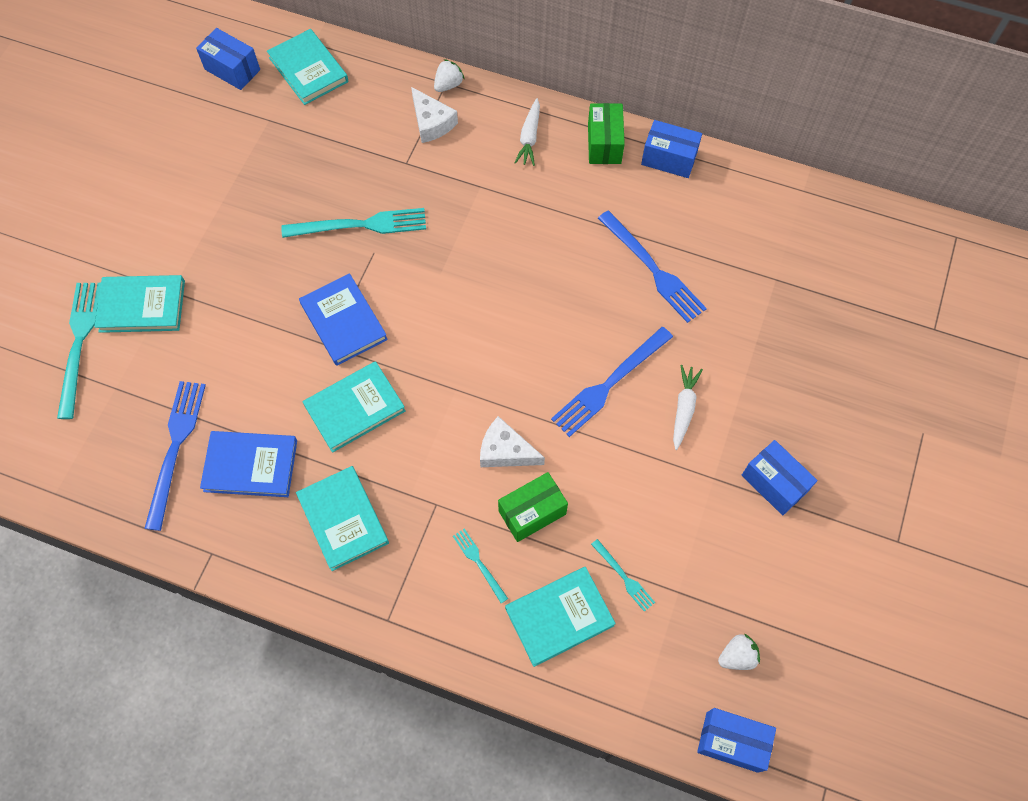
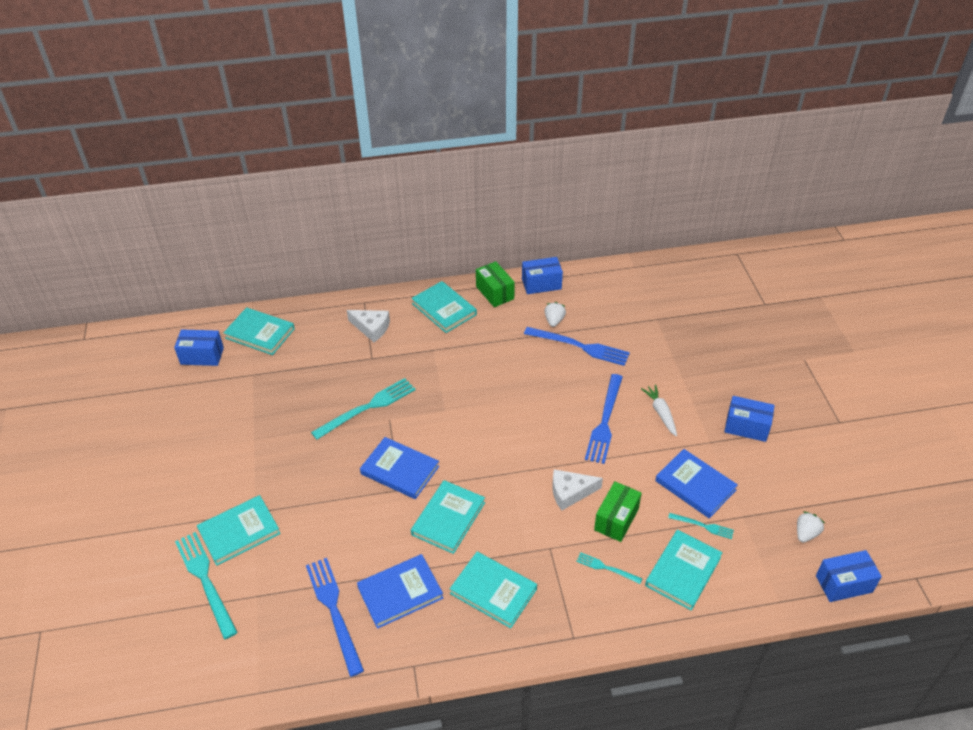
camera: 30 degrees left, 20 degrees down
(448, 85) = (366, 302): white strawberry -> white strawberry (554, 321)
(529, 137) = (444, 309): white carrot -> turquoise book
(653, 523) = (695, 485): none -> blue book

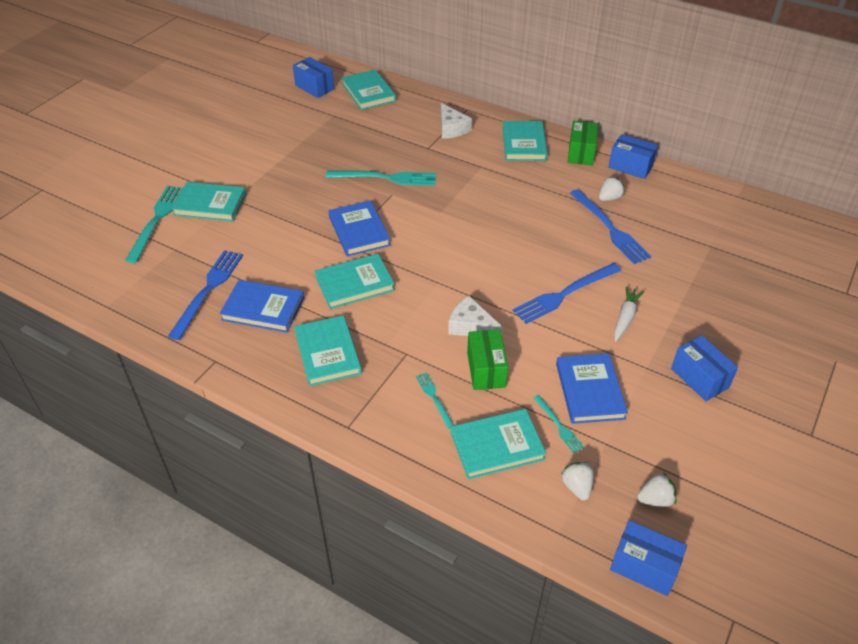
camera: 40 degrees right, 0 degrees up
(616, 519) = (486, 370): green box -> green box turned 75 degrees counterclockwise
(757, 561) = (577, 487): none -> white strawberry

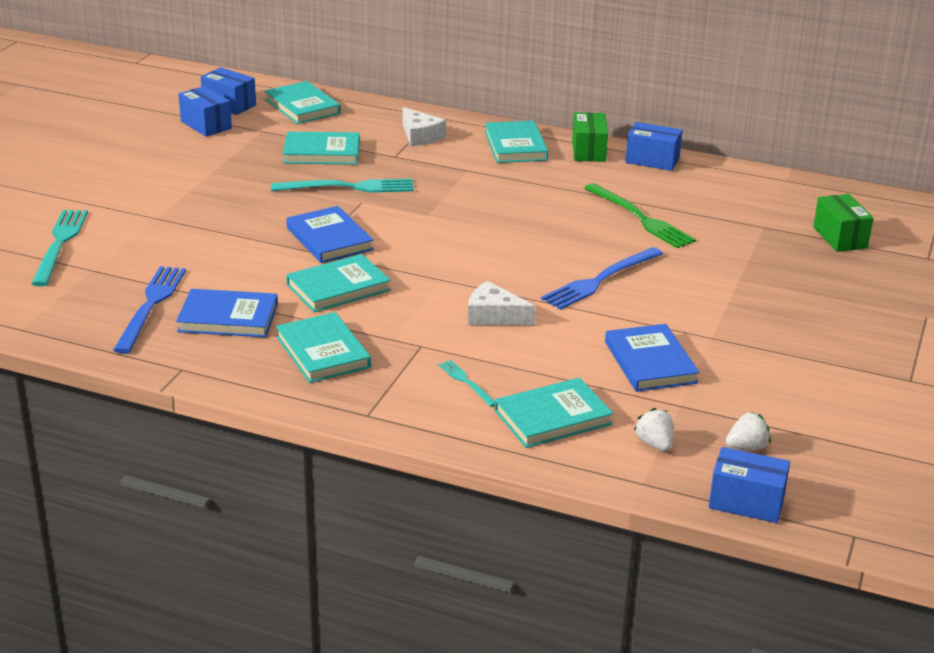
camera: 10 degrees left, 15 degrees down
(210, 204) = (126, 225): turquoise book -> turquoise book (321, 152)
(486, 370) = (522, 353): green box -> green box (840, 237)
(558, 425) = (621, 394): turquoise fork -> none
(609, 198) = (633, 191): white strawberry -> none
(610, 228) = (640, 218): blue fork -> green fork
(625, 318) = (677, 296): white carrot -> none
(699, 378) = (775, 342): blue box -> blue box (206, 125)

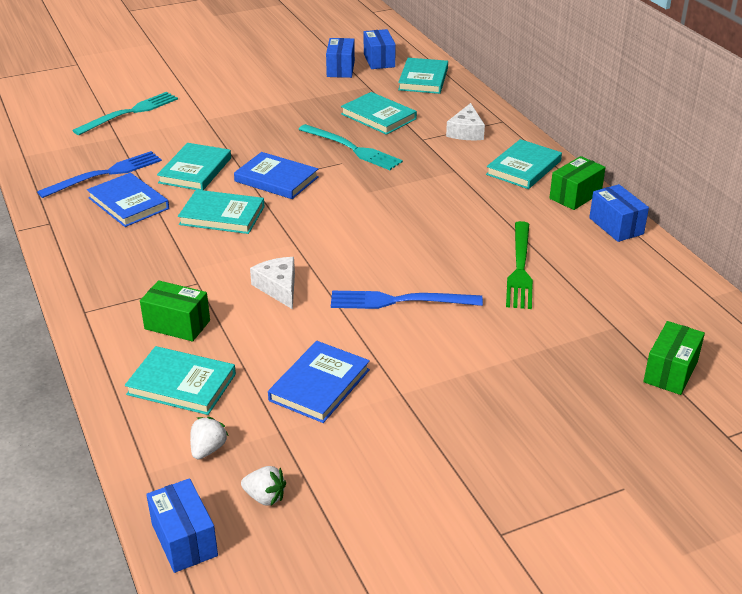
camera: 45 degrees right, 5 degrees up
(323, 352) = (136, 254): turquoise book -> turquoise book (195, 170)
(329, 239) = (276, 179): blue book -> blue book turned 75 degrees counterclockwise
(466, 382) = (177, 325): turquoise fork -> green box

